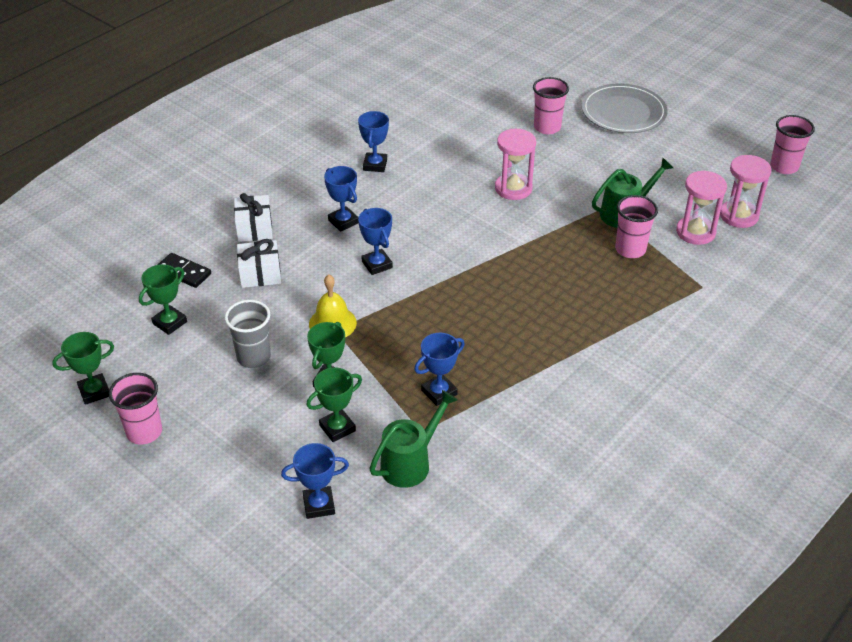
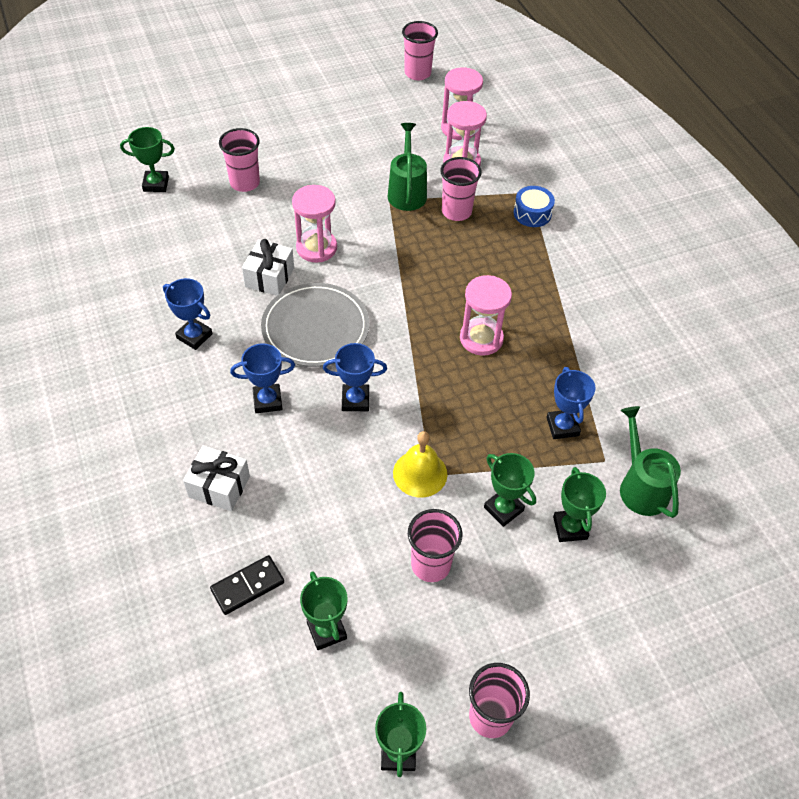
camera: 65 degrees left, 10 degrees up
(253, 357) = (431, 565): grey cup -> pink cup
(260, 274) = (301, 510): white gift -> white gift (269, 277)
(319, 505) = (663, 583): blue trophy -> none
(496, 312) = (481, 338): none -> pink hourglass
(503, 89) = (156, 184): none -> green trophy
(623, 112) = (266, 124): grey plate -> grey plate (315, 327)
(676, 297) = (532, 213): none -> blue drum

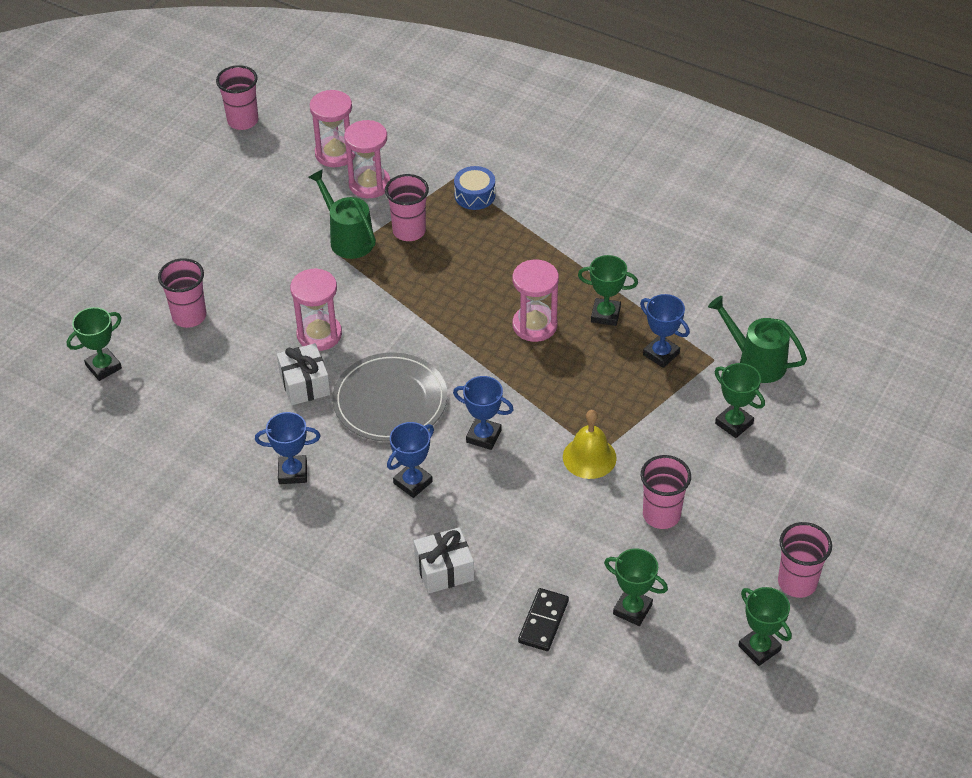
camera: 35 degrees left, 5 degrees down
(355, 400) = (483, 436): blue trophy -> blue trophy turned 60 degrees clockwise
(503, 509) = (675, 442): green trophy -> green trophy (605, 315)

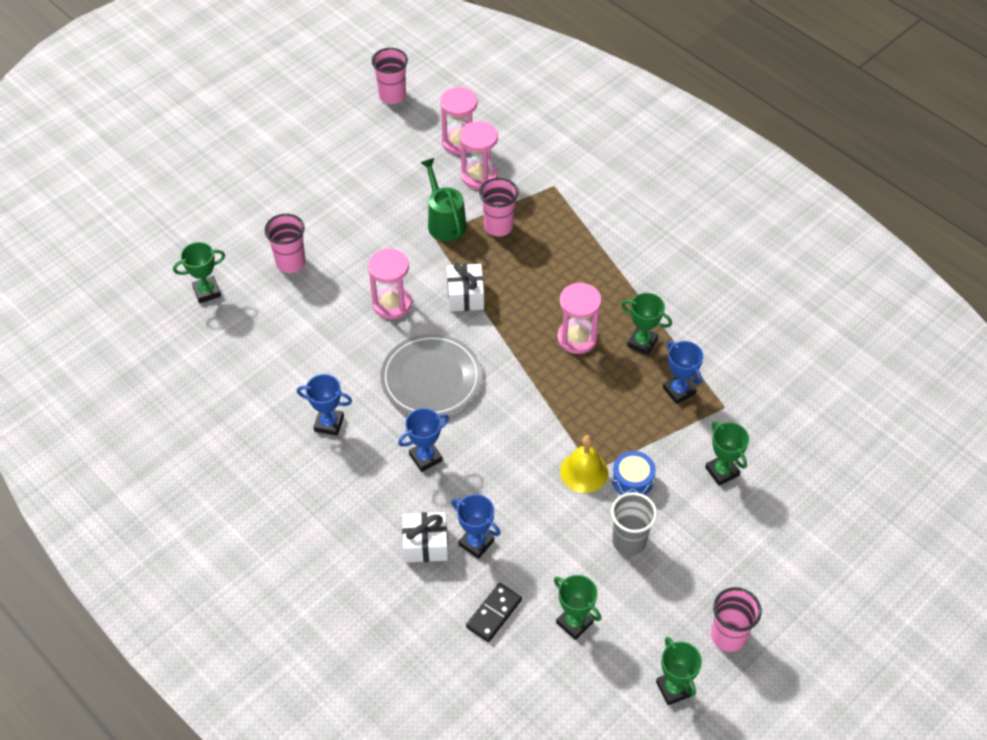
camera: 15 degrees right, 5 degrees up
(305, 384) = (365, 346): white gift -> white gift (465, 295)
(475, 195) = (565, 206): blue drum -> blue drum (632, 480)
(483, 436) = (499, 430): blue trophy -> blue trophy (476, 543)
(661, 515) = (629, 541): pink cup -> grey cup
(756, 361) = (761, 417): green watering can -> none

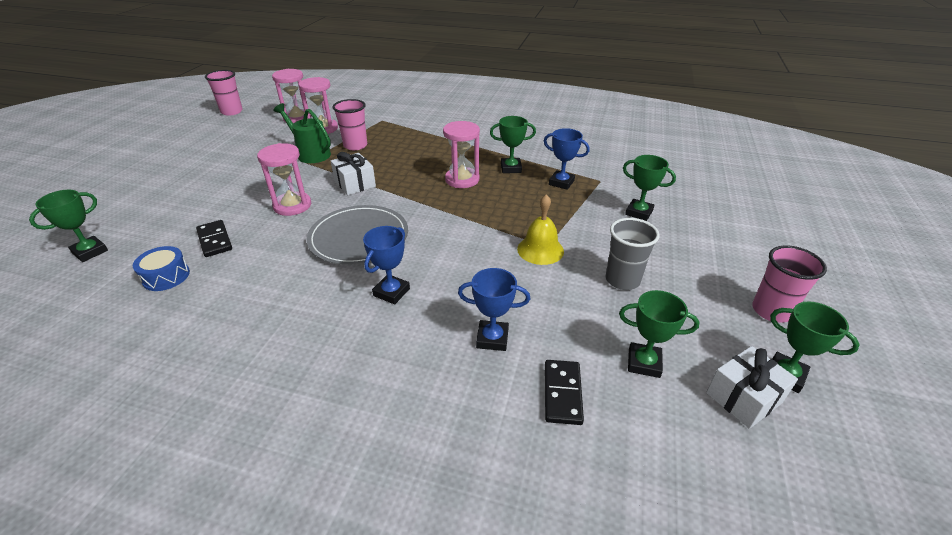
camera: 30 degrees left, 15 degrees down
(290, 262) = (179, 209): pink cup -> none
(308, 323) = (214, 240): none -> black domino
(329, 423) = (272, 303): blue trophy -> none
(425, 544) = (442, 362): white gift -> white gift (743, 397)
(632, 480) = (582, 240): blue drum -> blue drum (166, 276)

